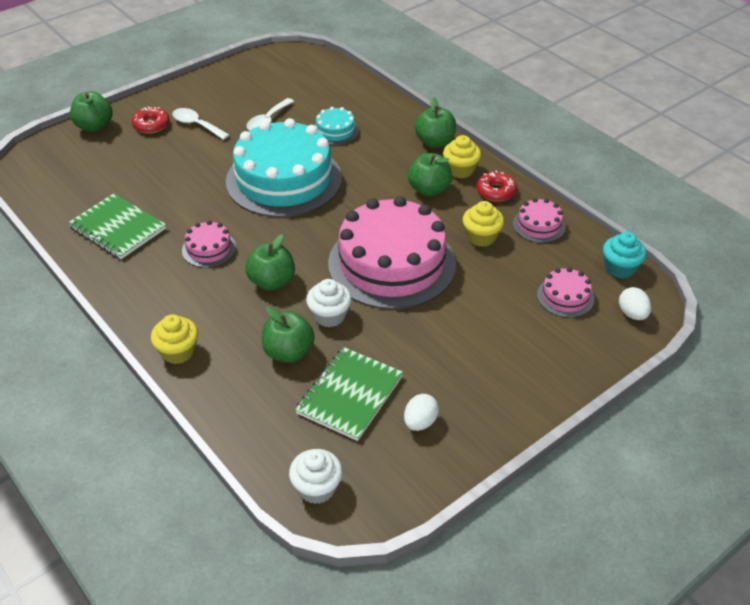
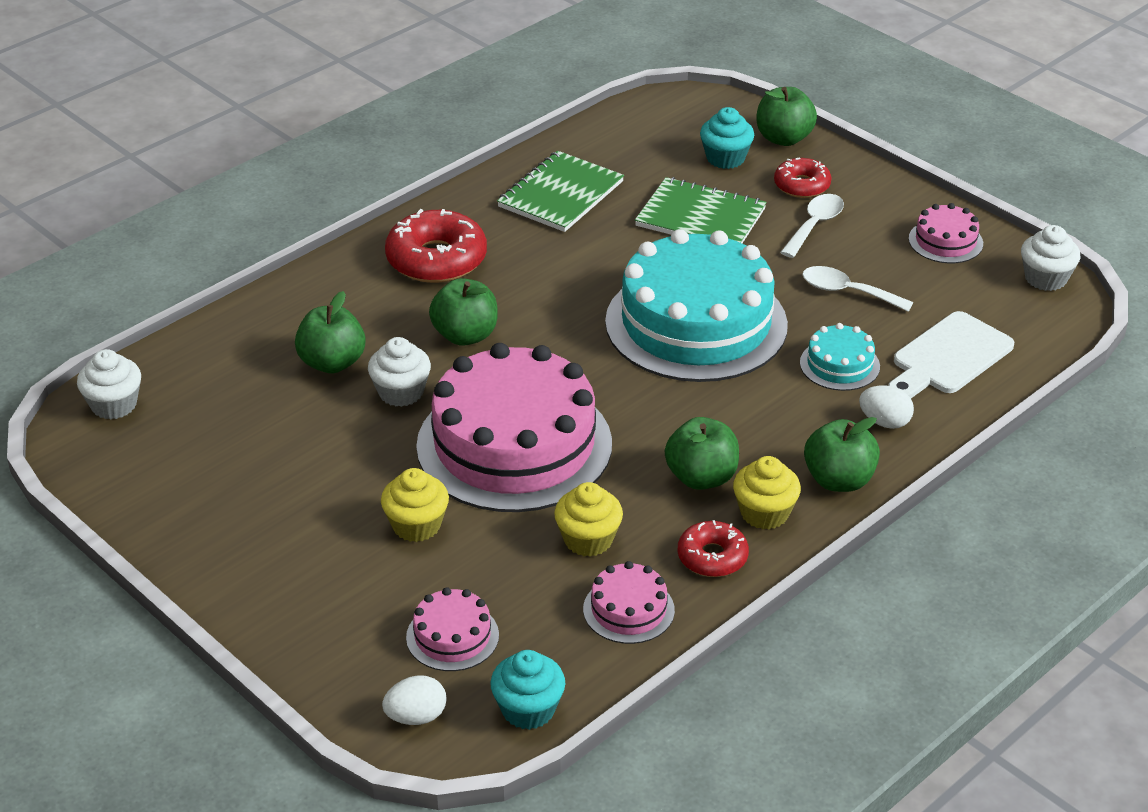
camera: 85 degrees right, 5 degrees down
(106, 152) = (725, 158): none -> turquoise cupcake
(176, 294) = (436, 259): none -> red donut
(178, 352) = (334, 275): yellow cupcake -> yellow cupcake (416, 525)
(209, 249) = (527, 274): pink cake -> pink cake (945, 241)
(274, 56) = (1045, 278): none -> white cupcake
(336, 95) = (948, 357): none -> white cutting board
(350, 395) = (257, 421): green notebook -> green notebook (700, 217)
(420, 422) = (206, 485): white egg -> white egg (884, 422)

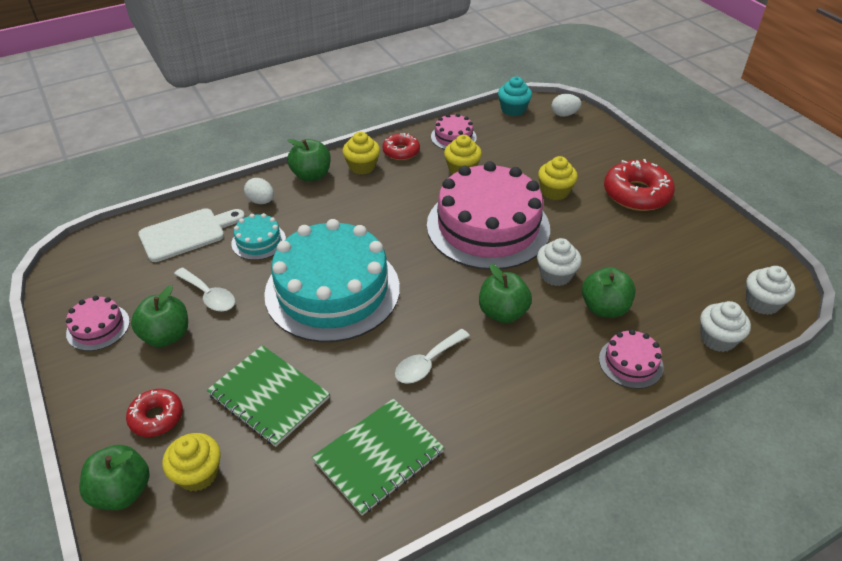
camera: 165 degrees left, 5 degrees up
(436, 259) = (512, 395): red donut -> red donut (636, 194)
(452, 636) = (543, 140): pink cake -> pink cake (630, 363)
(701, 477) = (385, 189): green apple -> green apple (166, 336)
(725, 158) = (198, 474): turquoise cupcake -> yellow cupcake
(815, 225) = (182, 366): white spoon -> white spoon (427, 363)
(1045, 278) = (64, 279): white cupcake -> white cupcake (717, 339)

